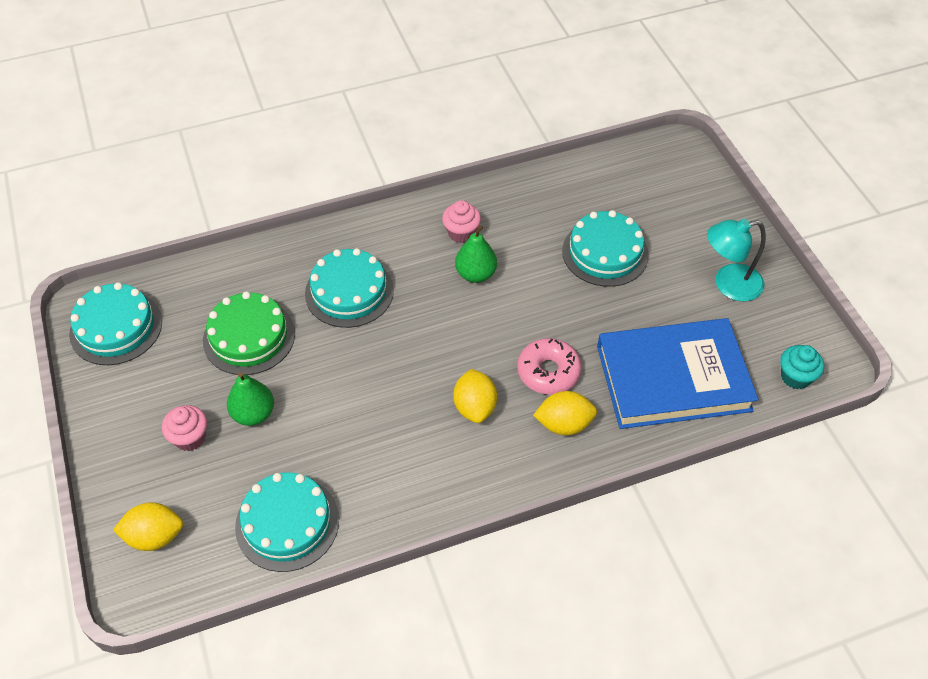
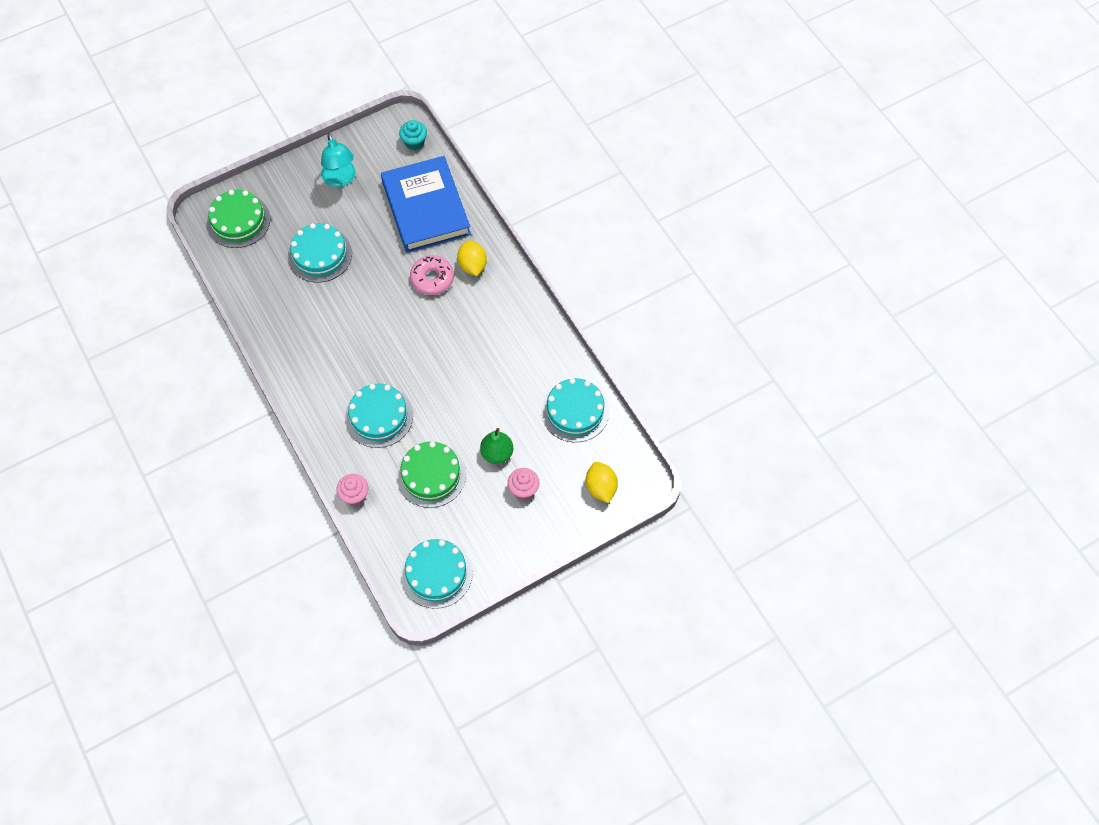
camera: 100 degrees left, 10 degrees up
(461, 233) = (310, 351): pink cupcake -> pink cupcake (354, 495)
(475, 274) = (351, 335): green pear -> none
(475, 407) = (468, 318): yellow lemon -> none
(666, 178) = (238, 221): none -> green cake

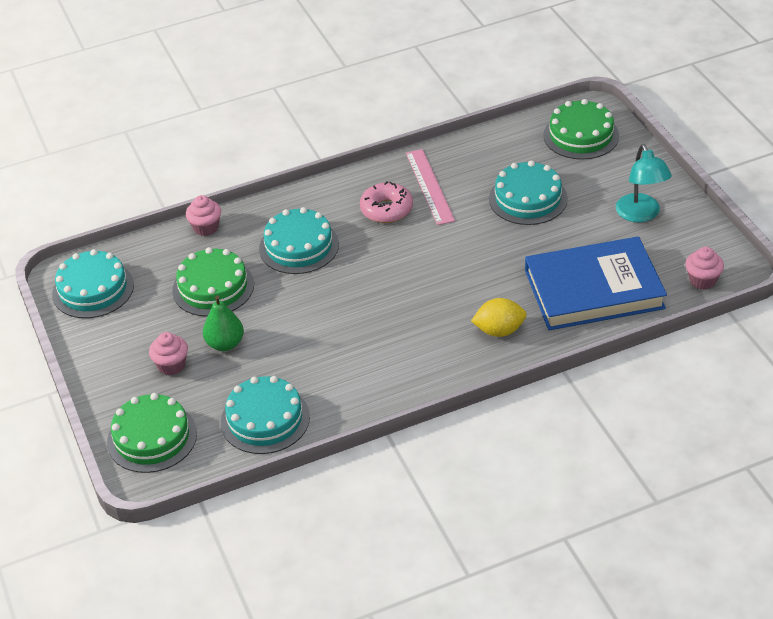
camera: 100 degrees right, 20 degrees down
(302, 326) = (429, 186): none -> pink ruler
(340, 179) = (641, 215): turquoise lamp -> turquoise lamp turned 90 degrees counterclockwise
(414, 142) = (702, 280): turquoise cupcake -> pink cupcake
(432, 279) = (483, 293): pink donut -> pink donut (386, 209)
(601, 488) = (152, 437): yellow lemon -> green cake

